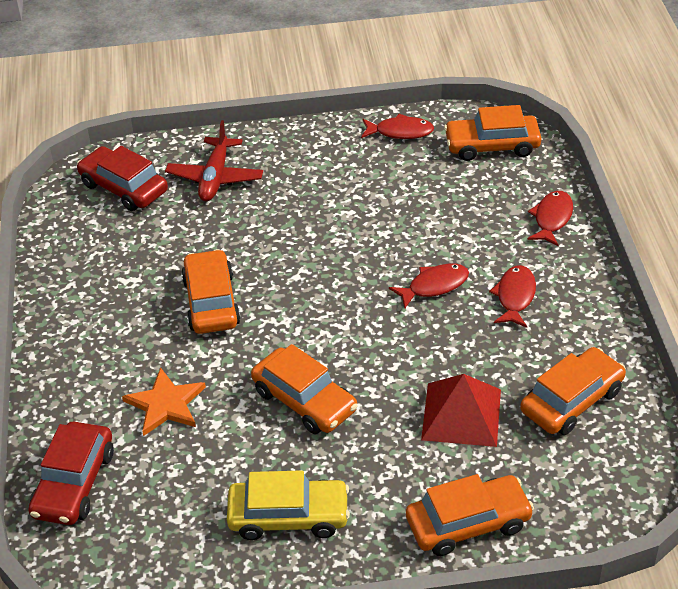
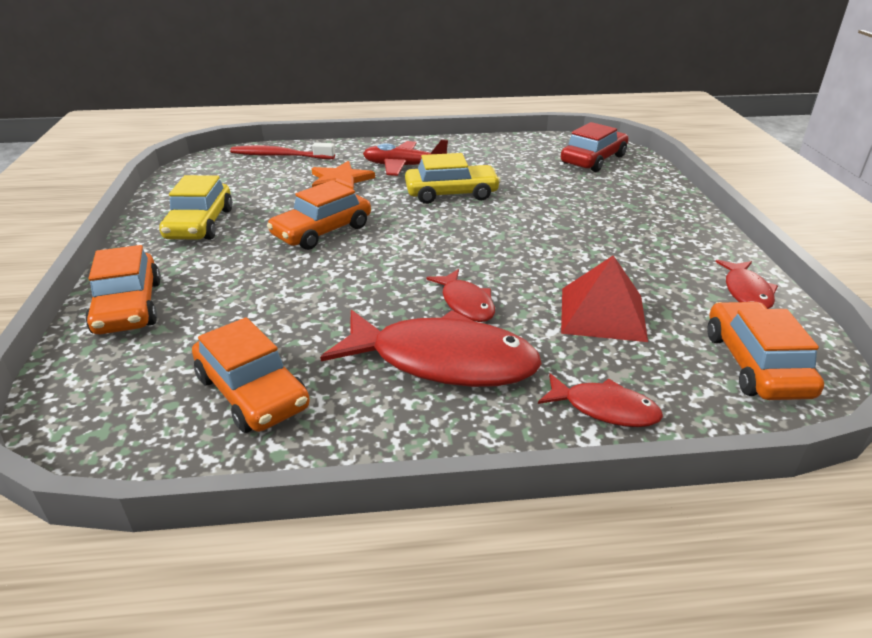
camera: 90 degrees right, 10 degrees down
(74, 483) = (280, 156): red car -> red toothbrush
(211, 302) = (451, 193): orange car -> yellow car
(215, 177) = (619, 193): red plane -> red plane (404, 166)
(461, 414) = (268, 311): red pyramid -> red pyramid (603, 313)
(515, 296) = (443, 361): red fish -> red fish, size x1.94

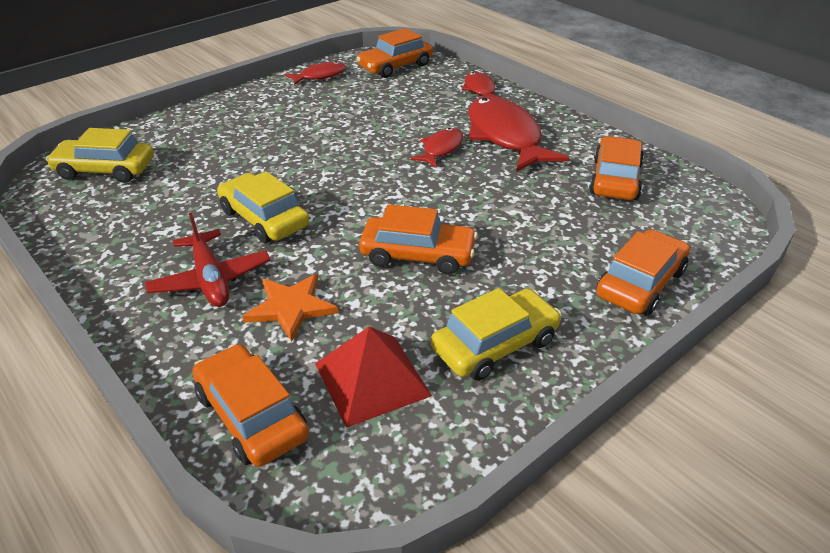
camera: 125 degrees left, 5 degrees up
(280, 156) = (251, 415): red toothbrush -> orange car
(593, 160) = (105, 170): red car -> yellow car
(603, 313) = (396, 107): red pyramid -> red pyramid (372, 379)

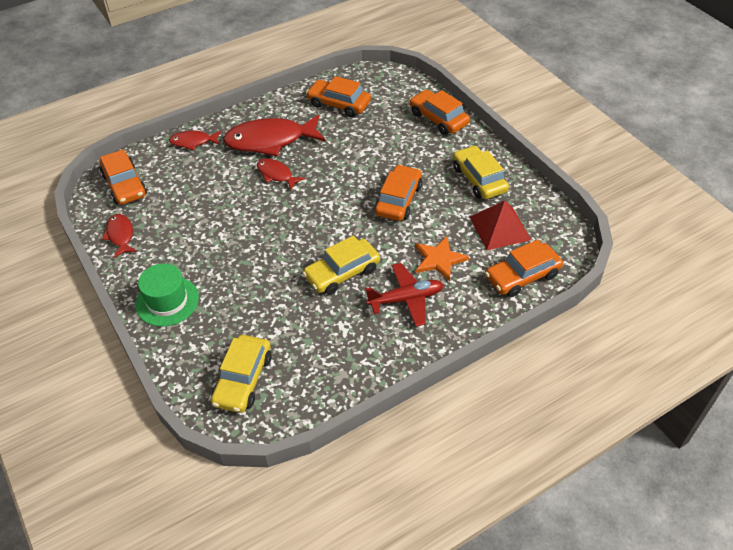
camera: 80 degrees left, 10 degrees up
(226, 113) = (167, 301): none -> green hat

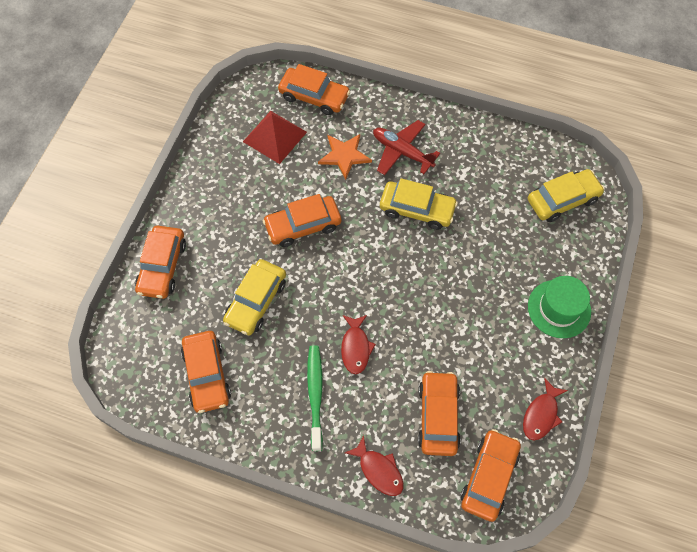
camera: 130 degrees left, 15 degrees up
(186, 185) = (438, 416): none -> orange car
(270, 141) = (315, 394): red fish -> green toothbrush
(479, 179) = (226, 183): yellow car -> yellow car (256, 301)

